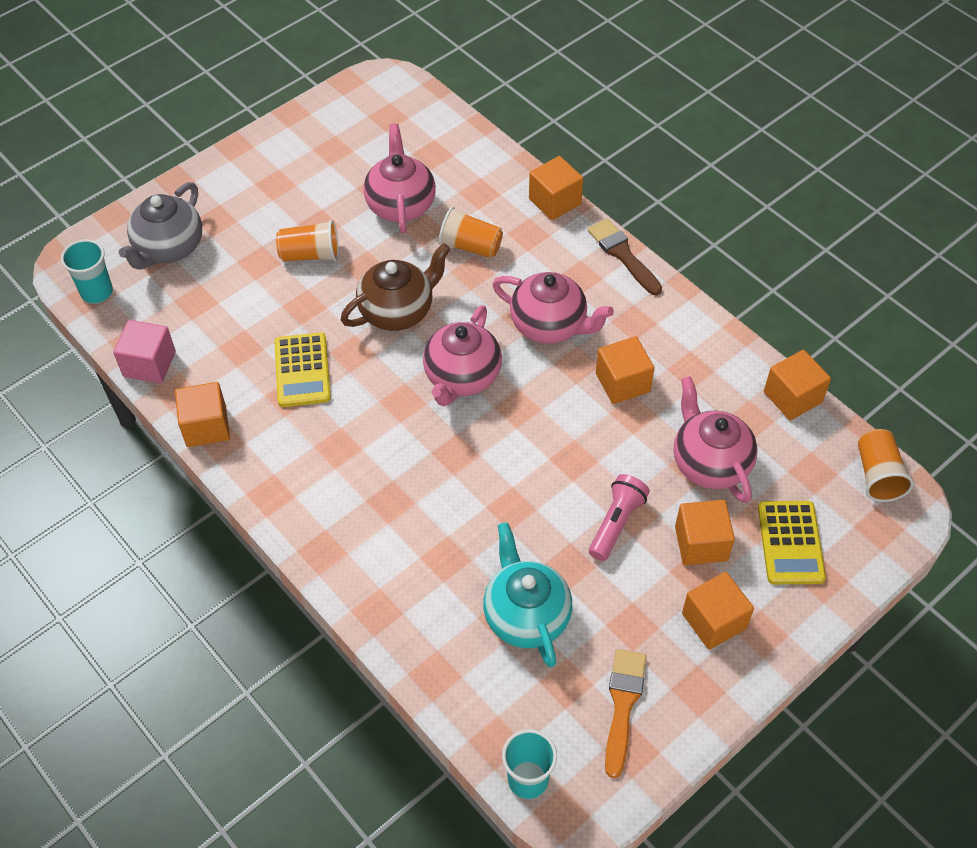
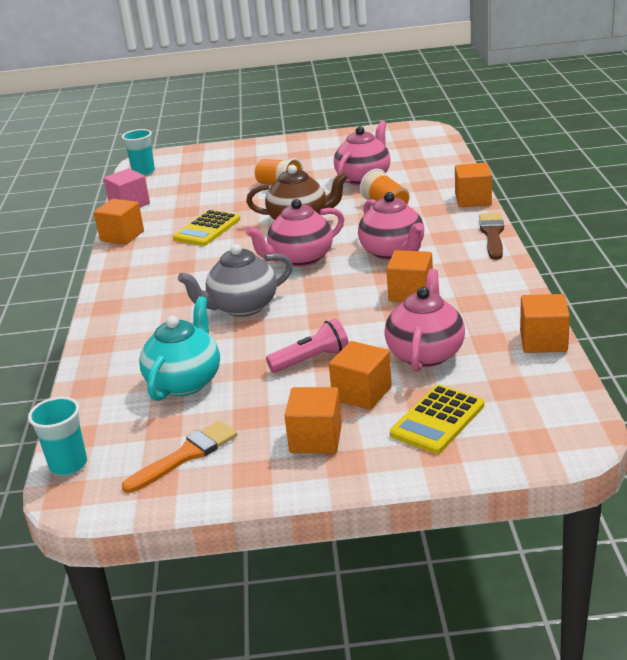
camera: 40 degrees right, 25 degrees down
(169, 248) = (204, 165): grey teapot -> grey teapot (242, 307)
(877, 475) = (569, 409): orange cup -> none

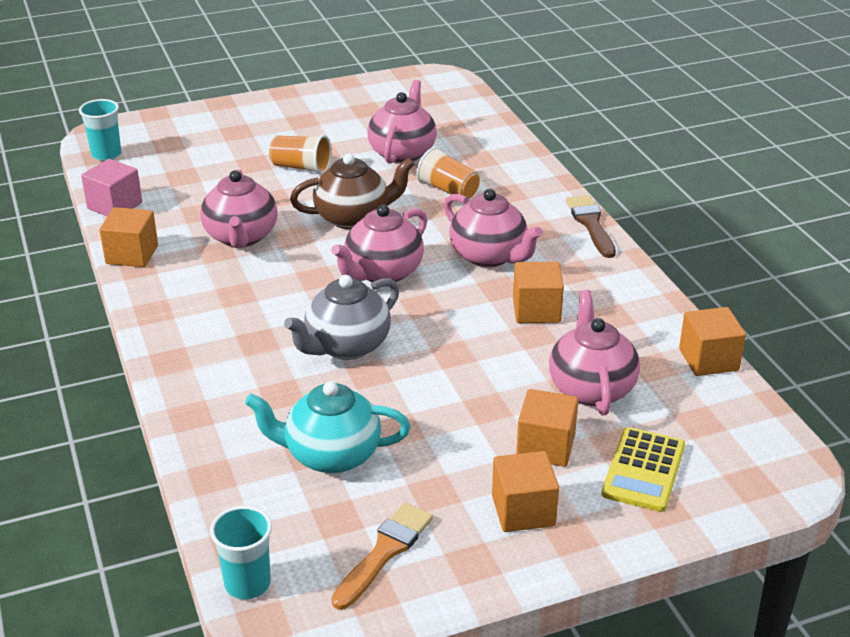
camera: 20 degrees left, 5 degrees up
(185, 382) = (331, 455): turquoise teapot -> turquoise teapot turned 90 degrees counterclockwise
(207, 229) = (241, 237): yellow calculator -> pink teapot
(311, 360) = (466, 409): pink flashlight -> none
(473, 200) = (546, 177): orange cube -> none

